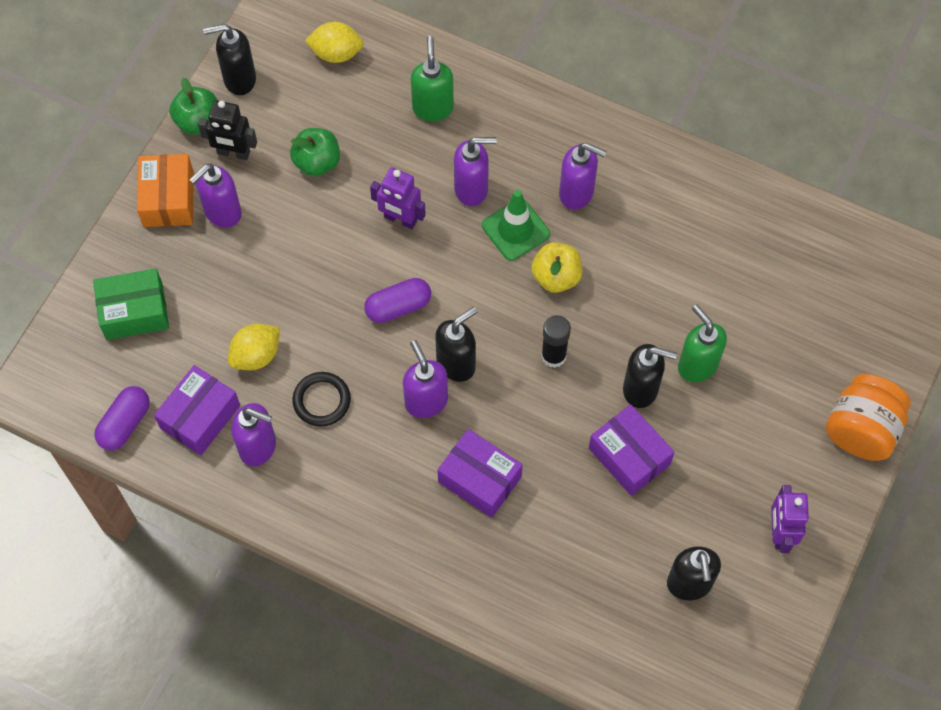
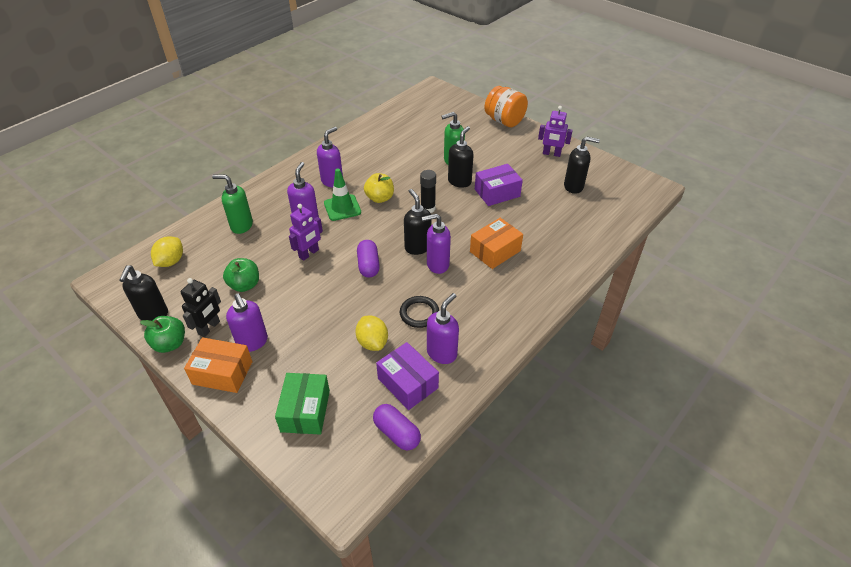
camera: 75 degrees left, 20 degrees down
(479, 479) = (495, 251): purple box -> orange box

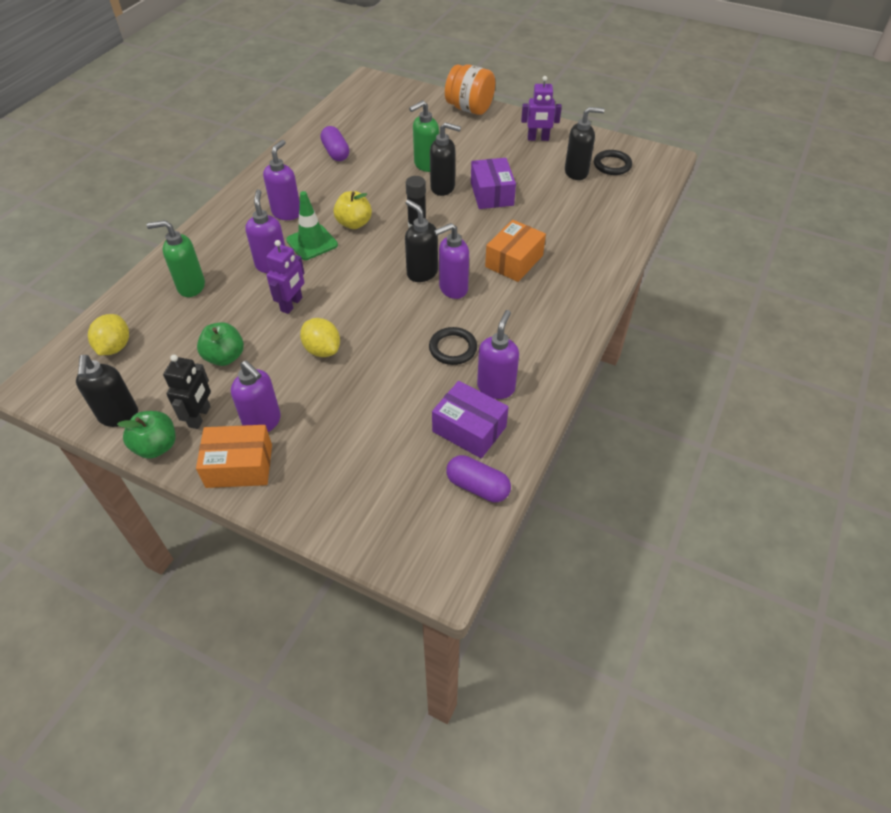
camera: 15 degrees left, 5 degrees up
(305, 411) = (360, 486): green box -> none
(368, 265) = (371, 305): purple capsule -> purple capsule (335, 152)
(372, 342) = (410, 392): yellow lemon -> yellow lemon (322, 350)
(459, 181) = (443, 188): black soap dispenser -> black soap dispenser turned 90 degrees clockwise
(497, 193) = (492, 194): purple box -> purple box turned 60 degrees counterclockwise
(606, 185) = (612, 165): none -> black ring

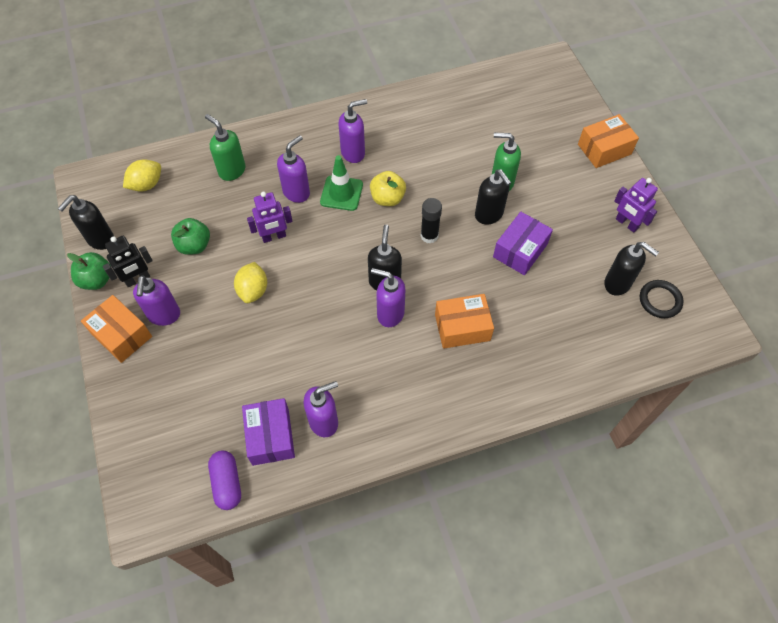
camera: 45 degrees right, 10 degrees up
(335, 152) = (447, 120): purple capsule -> none
(453, 348) = (333, 364): black ring -> none
(469, 108) = (604, 149): orange jar -> orange box

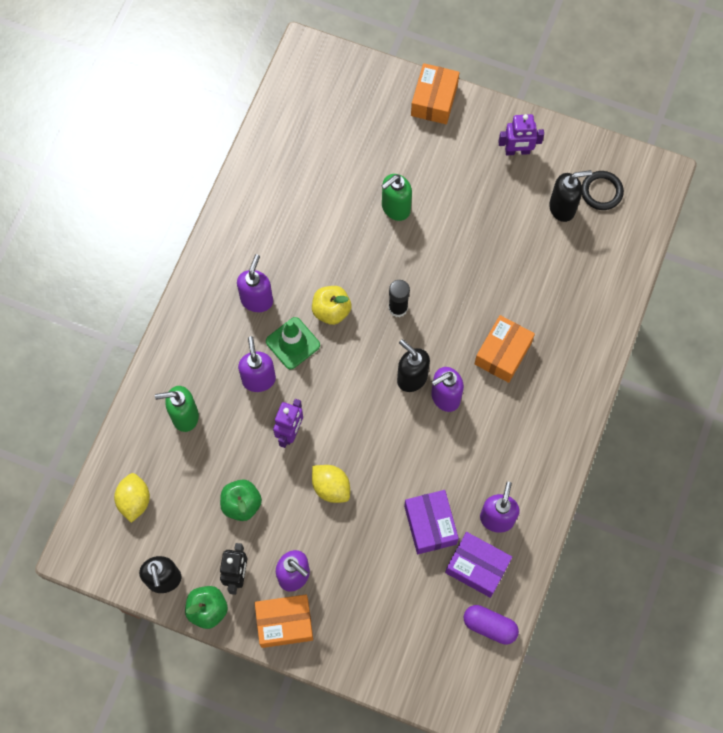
camera: 50 degrees left, 10 degrees up
(489, 215) = (418, 245): black soap dispenser -> none
(520, 250) = (472, 251): purple box -> purple box (430, 525)

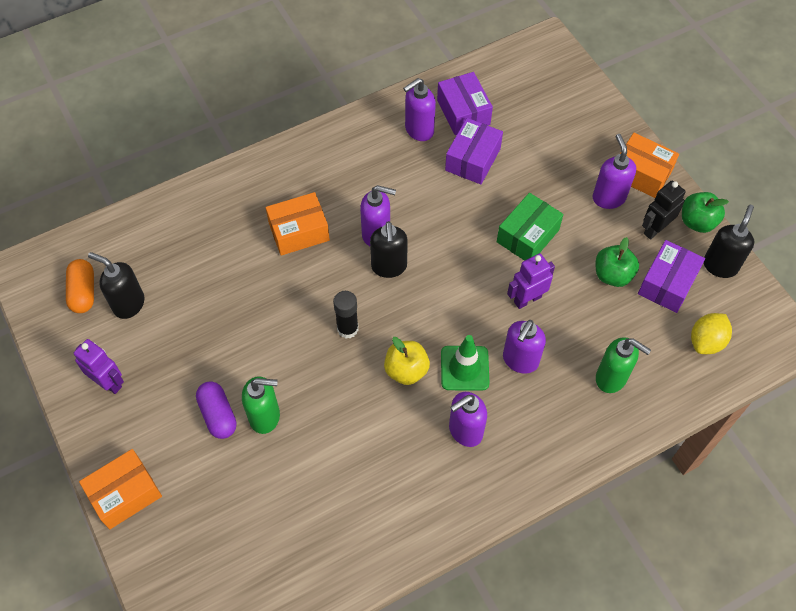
camera: 140 degrees left, 10 degrees down
(195, 529) = (667, 283): none -> purple box
(331, 487) = (528, 236): yellow lemon -> green box
(489, 626) = (488, 75): purple capsule -> purple capsule (218, 415)
(601, 192) = (83, 292): black ring -> orange capsule

